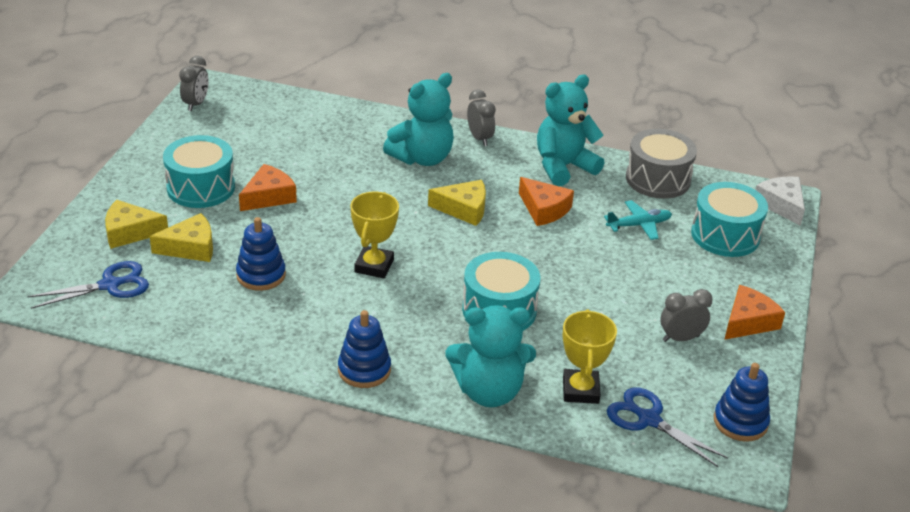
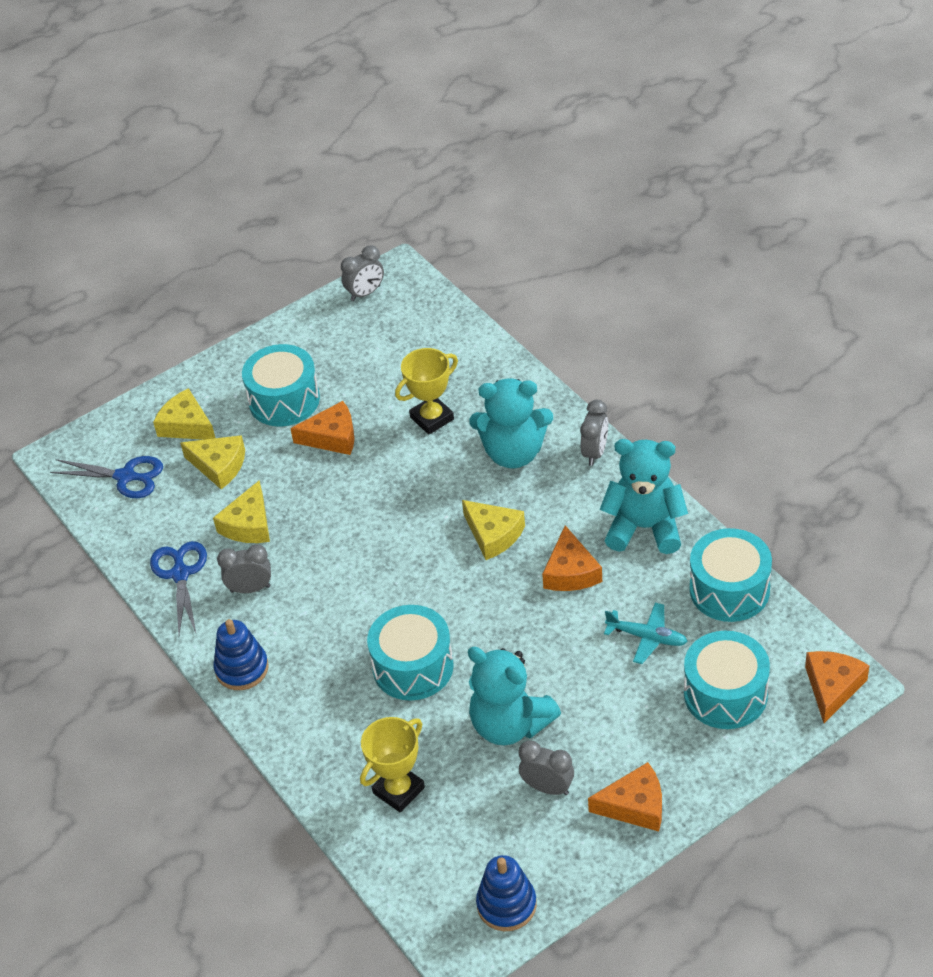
camera: 45 degrees right, 10 degrees up
(261, 275) = (249, 524): blue stacking toy -> yellow cheese
(310, 315) = (250, 589): none -> grey clock
(374, 266) = (350, 561): yellow trophy -> yellow trophy (432, 418)
(489, 392) = (320, 747): turquoise teddy bear -> turquoise teddy bear (510, 724)
(648, 419) = (427, 854): blue scissors -> blue scissors (180, 574)
(658, 179) = (729, 590): grey drum -> turquoise drum
(781, 205) = (832, 687): white cheese -> orange cheese

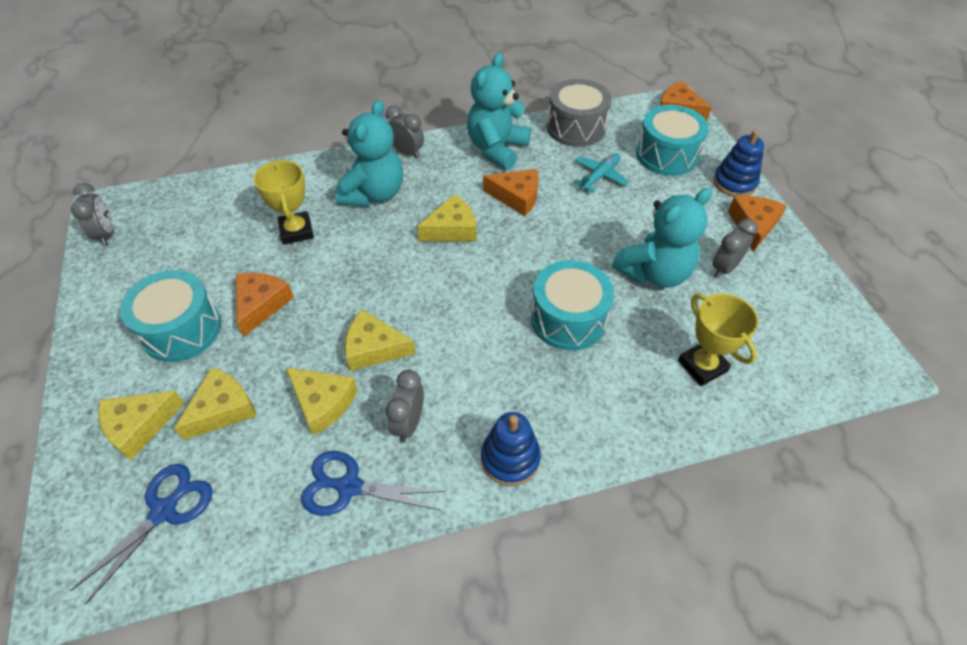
camera: 75 degrees left, 5 degrees up
(317, 534) = (374, 348): none -> yellow cheese
(506, 905) = (836, 325): blue stacking toy -> blue stacking toy (734, 183)
(729, 590) = (576, 128): turquoise drum -> grey drum

